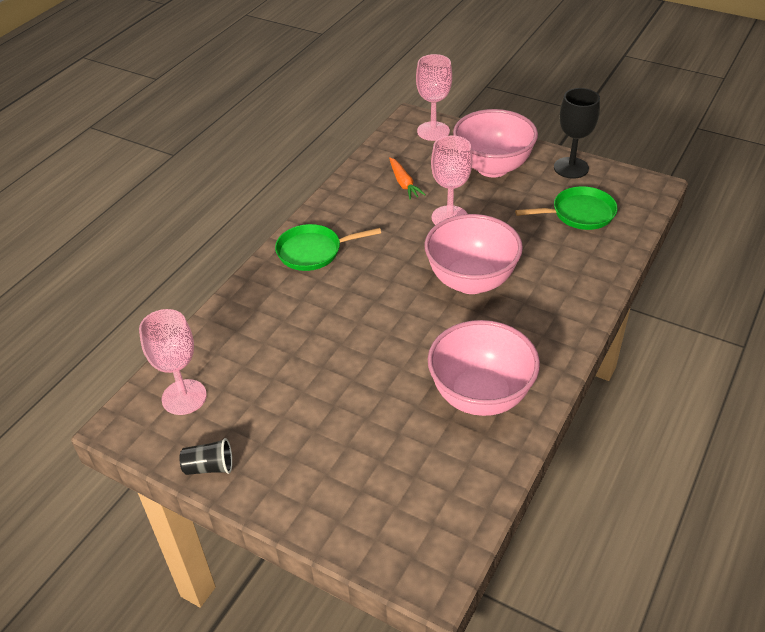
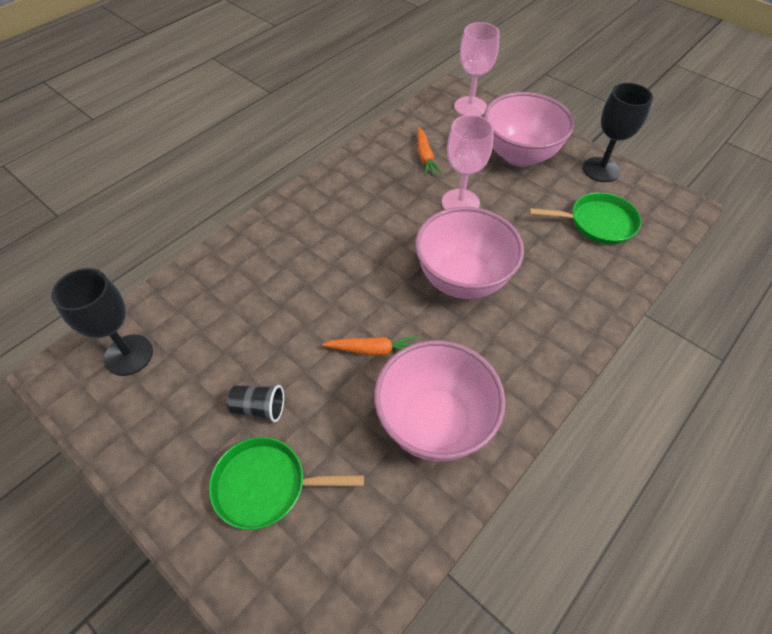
camera: 10 degrees right, 10 degrees up
(184, 397) = (128, 355): pink goblet -> black goblet
(209, 467) = (122, 446): black cup -> black cup (259, 408)
(313, 251) = (312, 215): green pan -> green pan (266, 485)
(408, 351) = (373, 350): none -> orange carrot

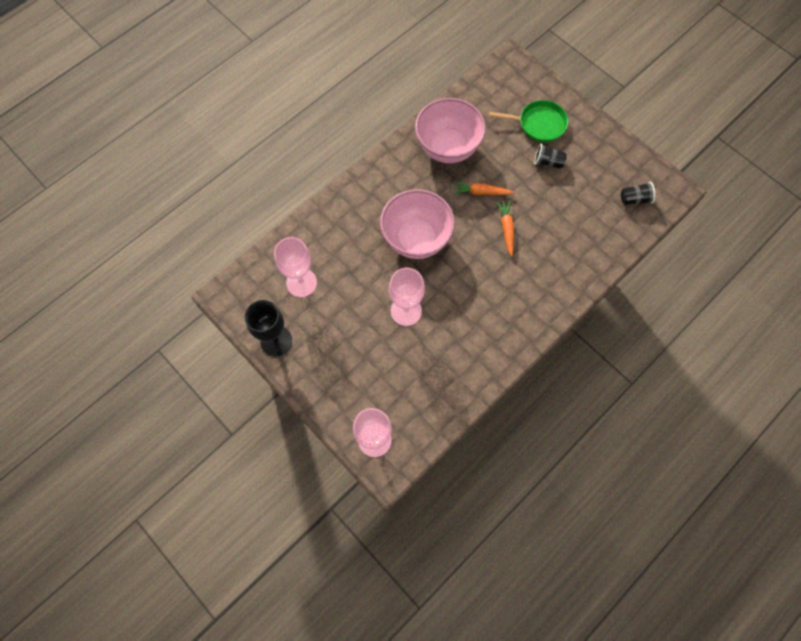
camera: 175 degrees left, 15 degrees up
(128, 355) = (634, 199): black goblet -> black cup
(425, 157) = (429, 368): orange carrot -> orange carrot (506, 229)
(519, 155) = (343, 364): pink bowl -> none
(597, 223) = (301, 283): green pan -> pink goblet

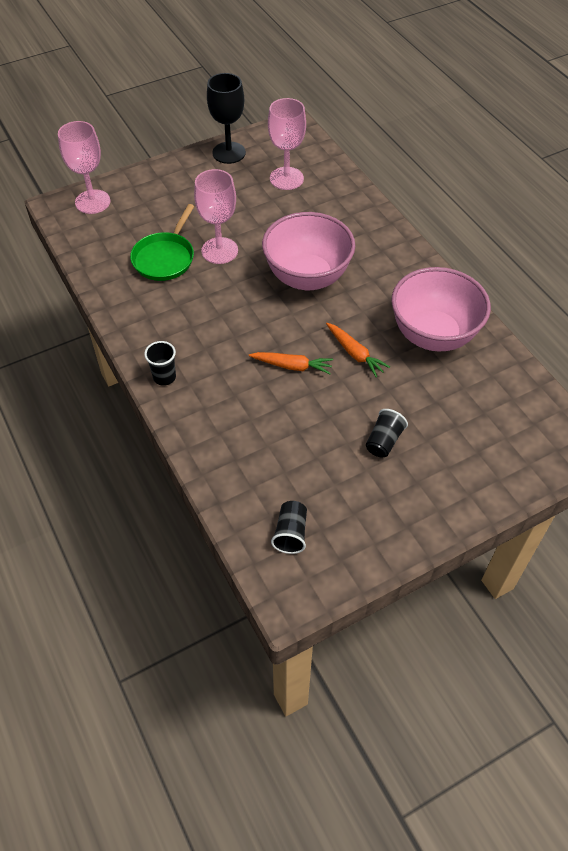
camera: 105 degrees right, 15 degrees down
(481, 192) = (355, 353): orange carrot -> orange carrot turned 120 degrees clockwise
(539, 124) = (453, 449): green pan -> green pan (165, 258)
(547, 310) = (164, 377): none -> black cup

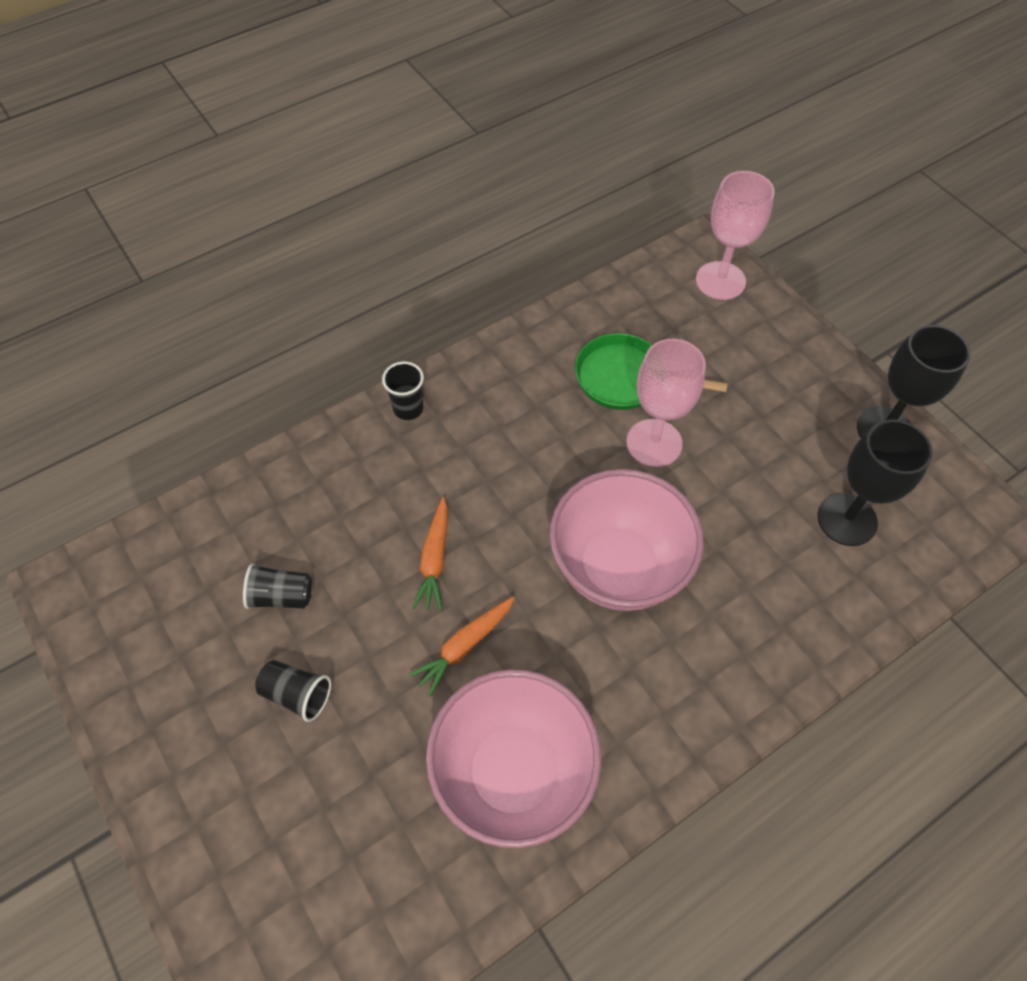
camera: 85 degrees right, 5 degrees up
(286, 178) = (847, 519): pink goblet -> black goblet
(290, 533) = (157, 579): black cup -> black cup (281, 596)

